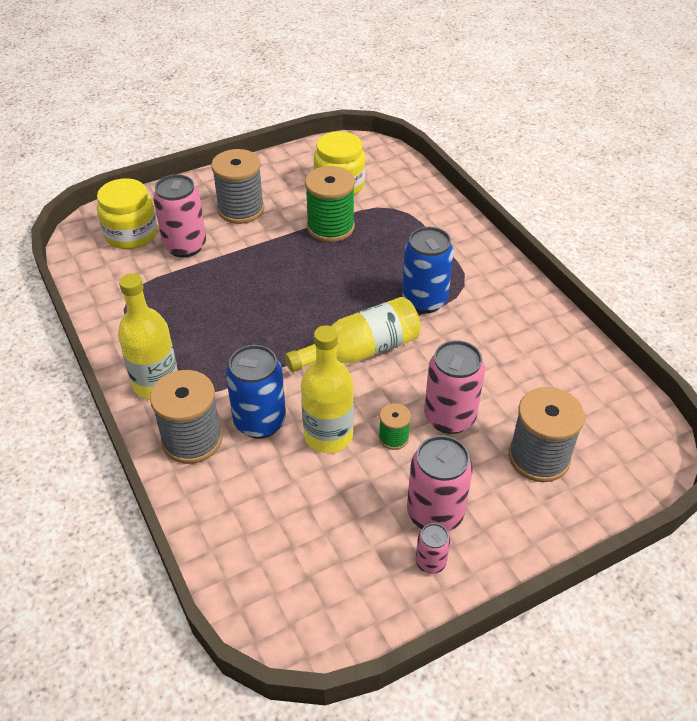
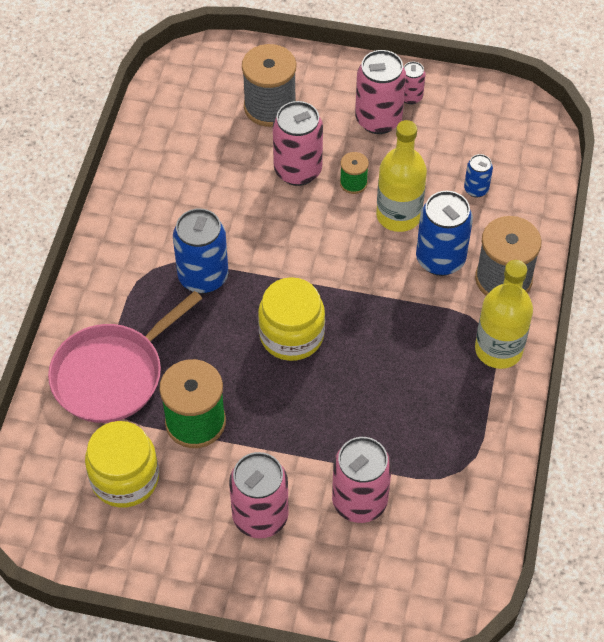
camera: 140 degrees left, 10 degrees up
(131, 234) = (402, 563): yellow jar -> yellow jar (291, 335)
(241, 209) = (260, 517): grey spool -> pink can
(281, 506) = (476, 189): none -> blue can
(361, 351) = (306, 266): yellow bottle -> none
(410, 220) = (112, 374): none -> pink pan

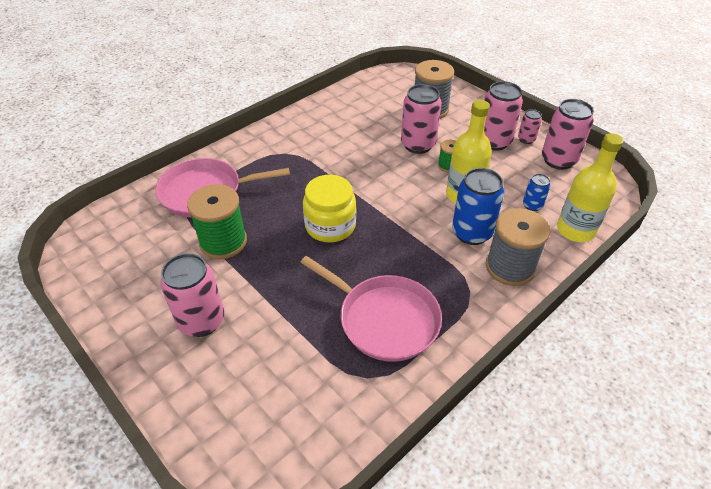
camera: 35 degrees right, 10 degrees down
(125, 478) = (150, 249): yellow jar -> none
(203, 277) = (308, 170): blue can -> none
(359, 501) = (275, 353): pink can -> pink can (558, 160)
(430, 406) = (384, 319): none -> pink pan
(498, 350) = (468, 310): yellow bottle -> yellow bottle (575, 230)

